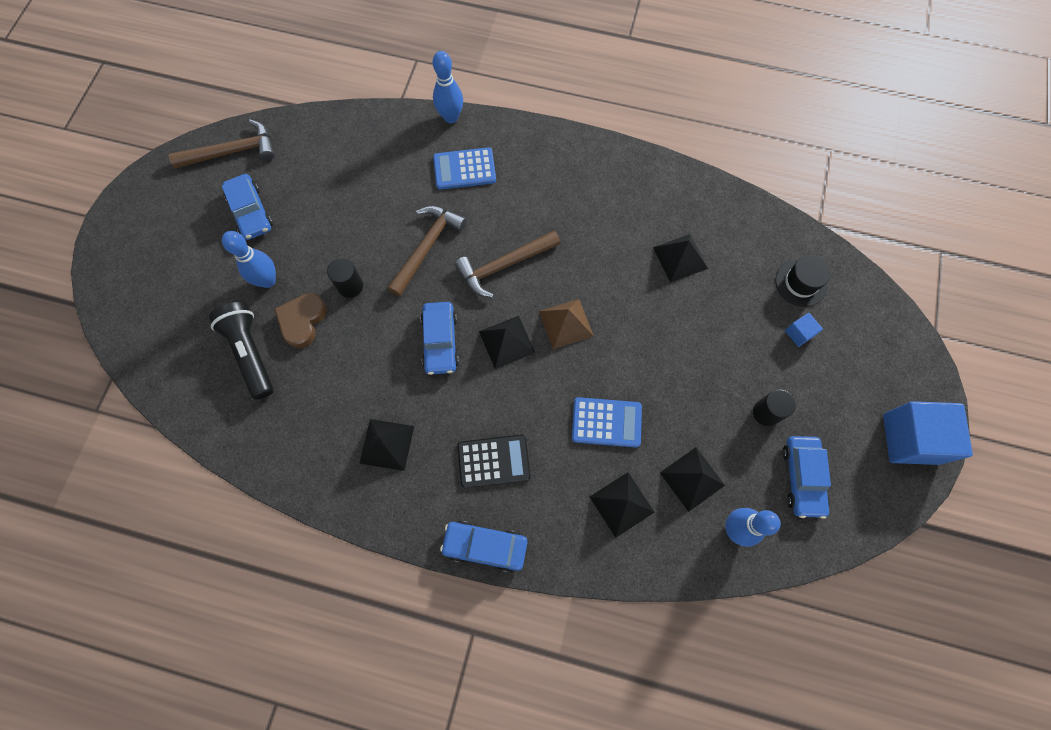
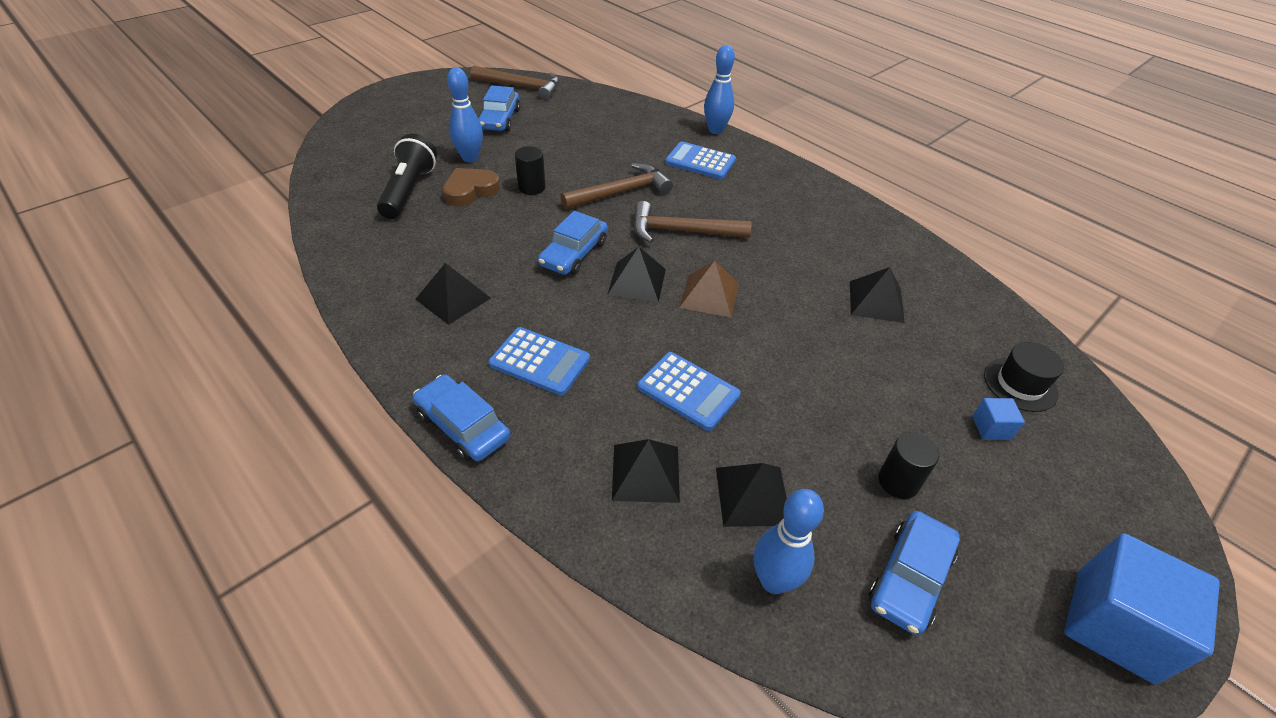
camera: 30 degrees right, 25 degrees down
(494, 461) = (539, 362): black calculator -> blue calculator

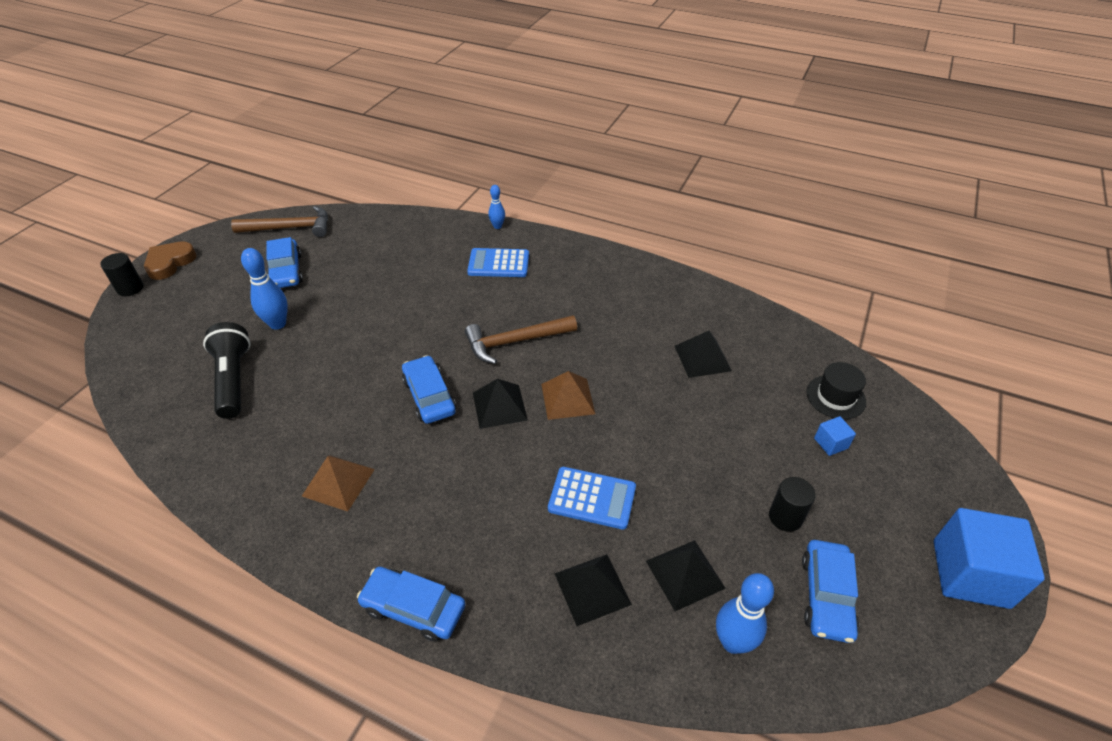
camera: 20 degrees left, 0 degrees up
(453, 298) = (338, 482): black pyramid -> brown pyramid
(470, 191) = (296, 360): brown heart -> brown heart (170, 263)
(532, 187) = (355, 338): black cylinder -> black cylinder (130, 288)
(539, 362) = (451, 518): blue calculator -> none
(574, 253) = (429, 396): blue car -> blue car turned 150 degrees clockwise
(621, 192) = (442, 317): brown hammer -> none
(715, 130) = (497, 226): blue bowling pin -> blue bowling pin, size x0.59

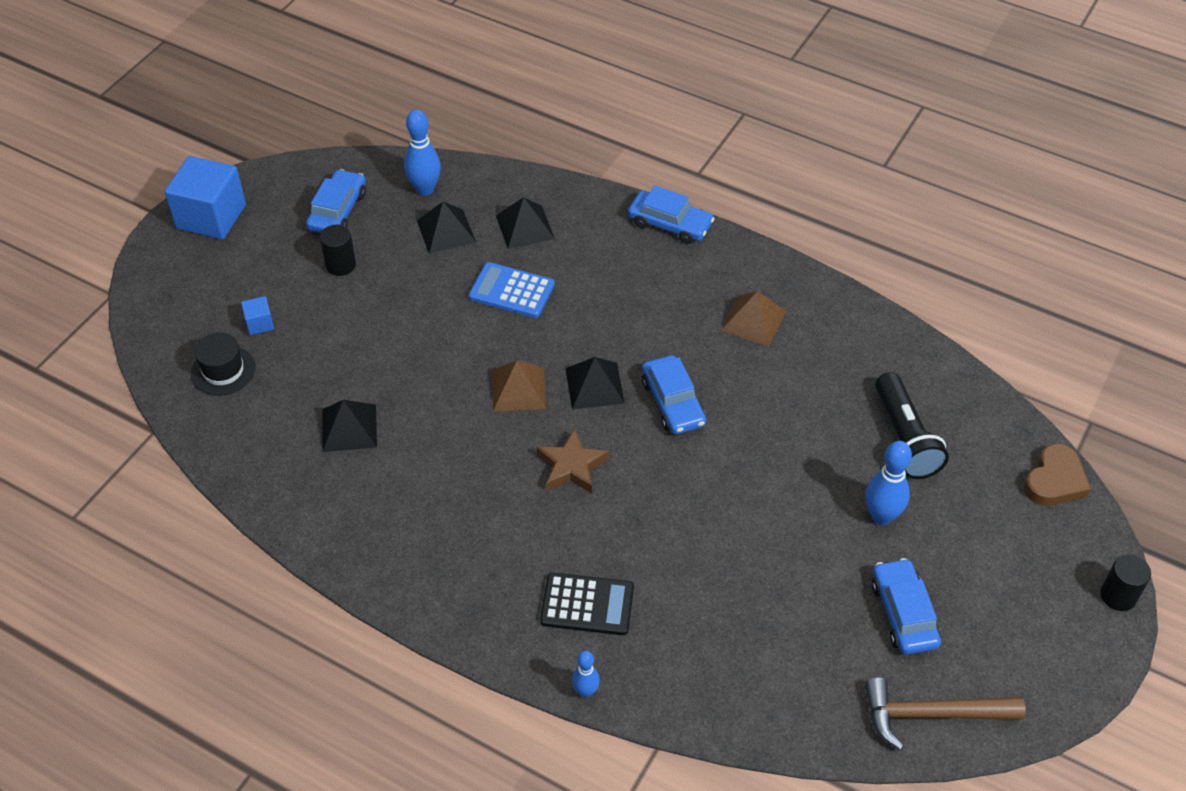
camera: 175 degrees left, 5 degrees up
(170, 263) = (1089, 644): brown heart -> brown heart (1055, 481)
(498, 263) = (587, 605): blue calculator -> black calculator
(515, 342) = (571, 467): brown hammer -> brown star

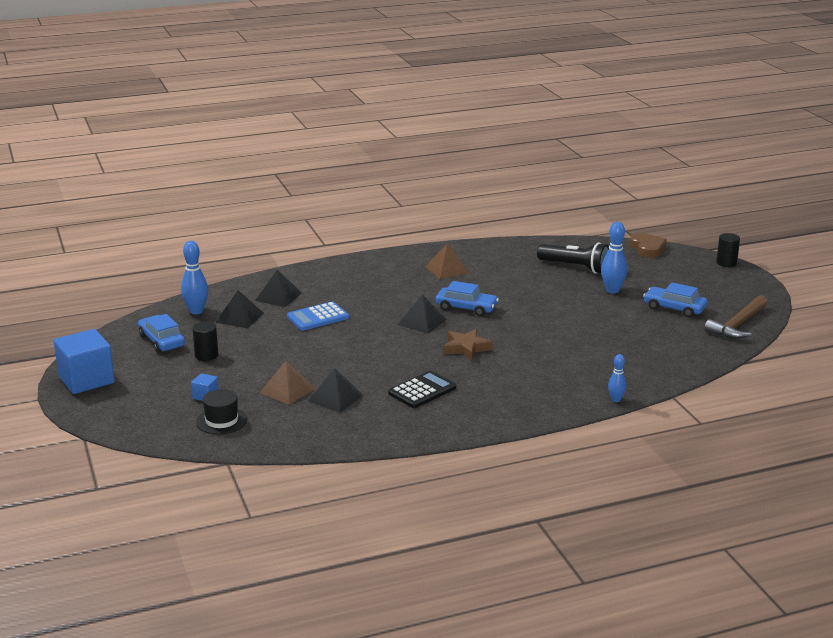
camera: 50 degrees left, 25 degrees down
(518, 389) = (390, 341): brown pyramid -> brown pyramid (287, 390)
(587, 605) = (562, 378): black calculator -> black calculator (422, 390)
(670, 224) = (347, 262): blue car -> none

